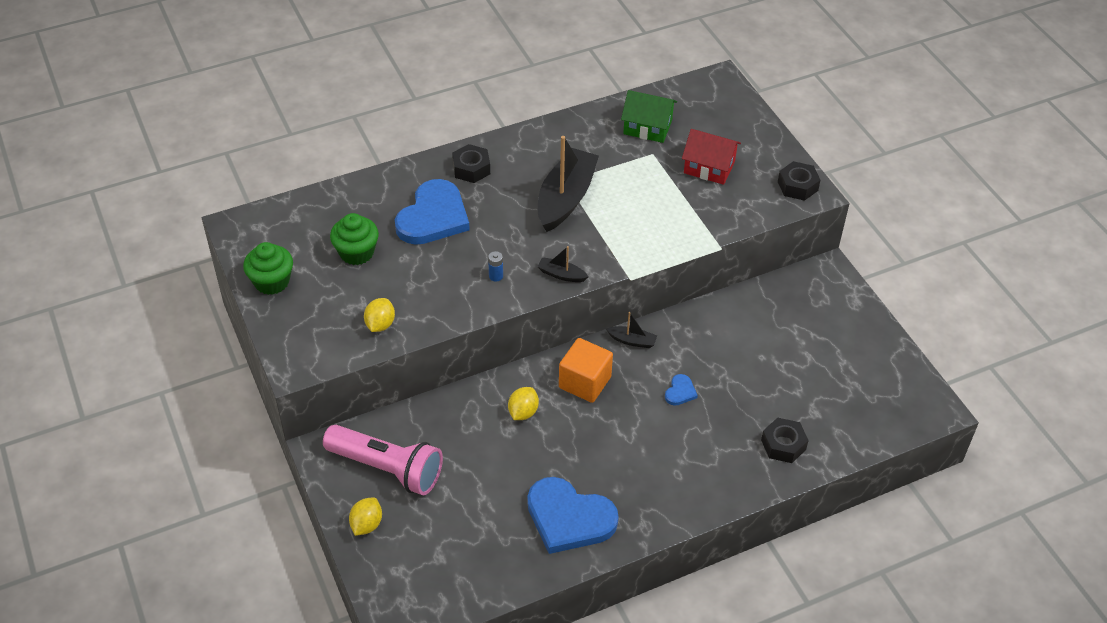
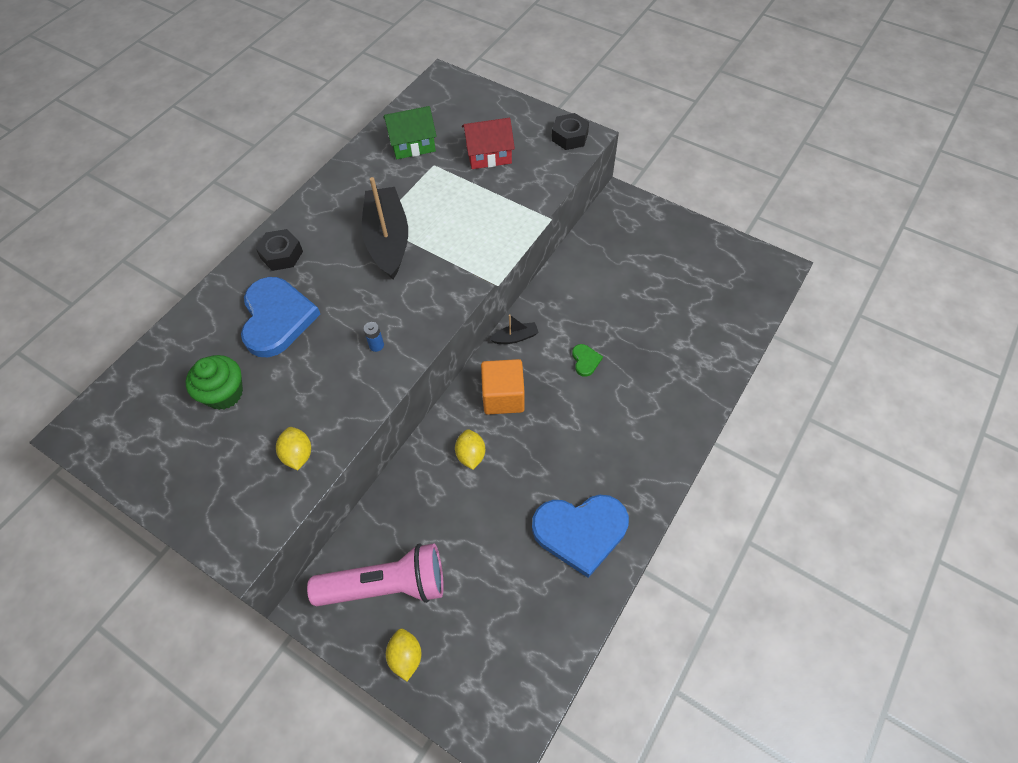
camera: 30 degrees left, 10 degrees up
(272, 282) = (153, 472): green cupcake -> none
(561, 274) = (435, 312): black boat -> none
(680, 392) = (585, 361): blue heart -> green heart
(783, 445) = (696, 361): black nut -> none

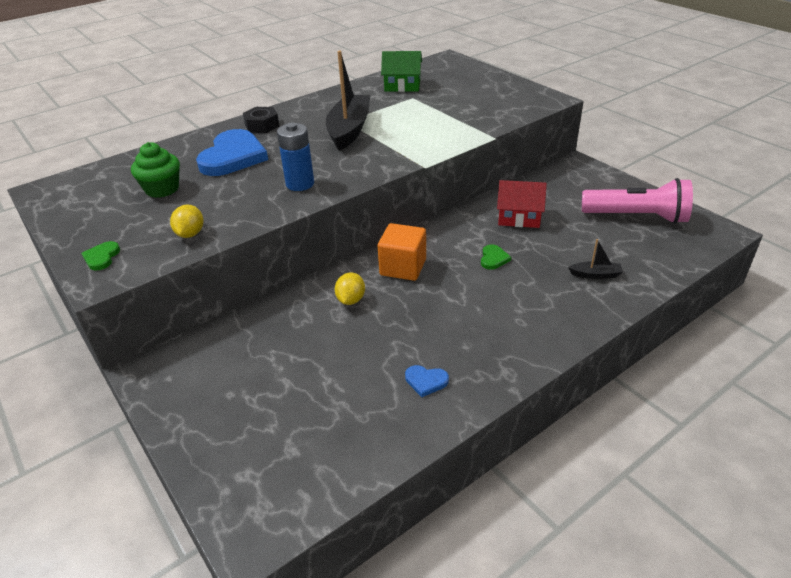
camera: 20 degrees right, 20 degrees down
(220, 517) = (101, 257): none -> green heart
(376, 345) = (300, 184): blue battery -> blue battery, size x2.09
(386, 585) = (218, 373): pink flashlight -> pink flashlight (637, 217)
(406, 657) = (200, 433): yellow lemon -> none
(488, 154) = (461, 98): red house -> red house (519, 217)
(515, 337) = (435, 231): black boat -> black boat (595, 275)
(569, 137) = (537, 97): black nut -> none
(580, 532) = (426, 381): blue heart -> blue heart, size x0.42

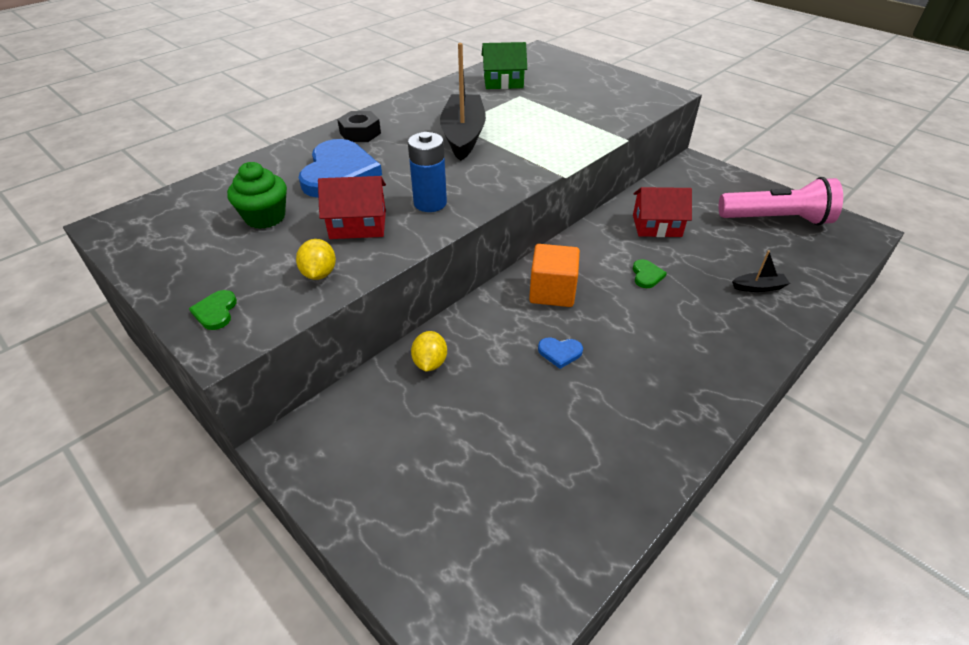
camera: 10 degrees left, 5 degrees up
(234, 198) = (358, 225): none -> red house
(351, 300) = (507, 335): yellow lemon -> yellow lemon (430, 363)
(426, 381) = (623, 429): blue heart -> blue heart (560, 352)

